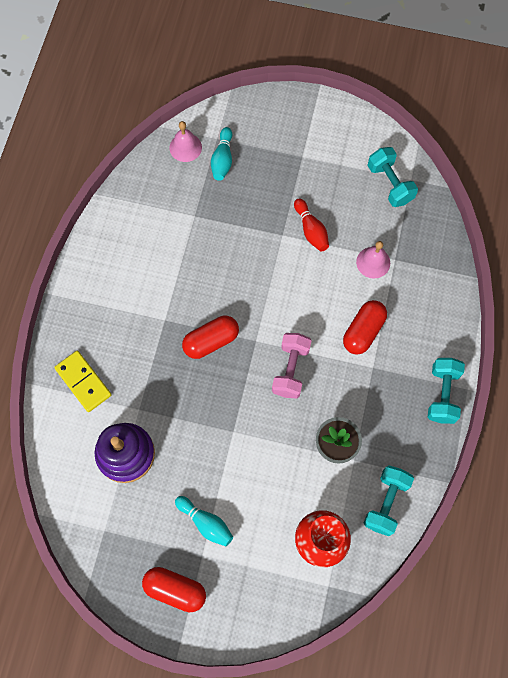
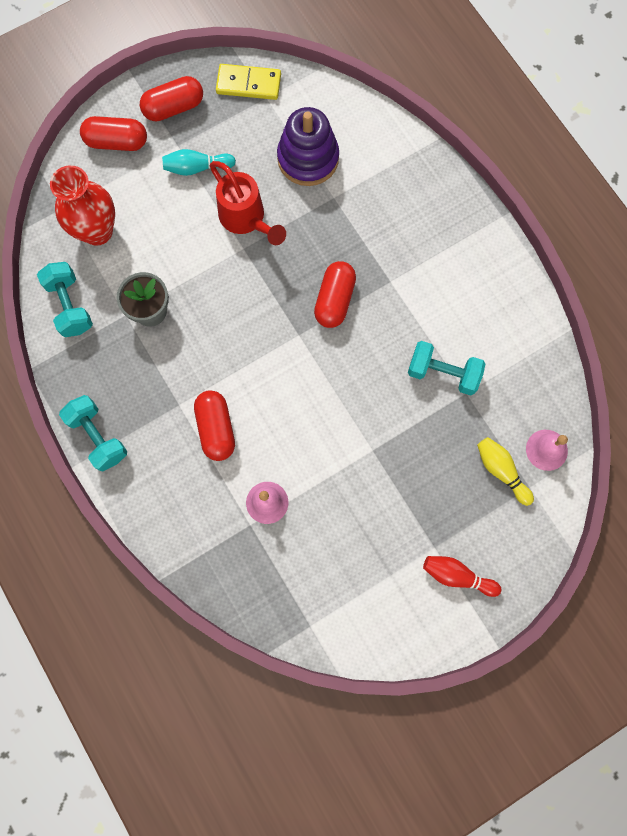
camera: 135 degrees right, 5 degrees up
(83, 382) = (398, 177): yellow domino -> yellow domino (248, 84)
(211, 450) = (246, 219): none -> red watering can
(222, 159) = (501, 471): turquoise bowling pin -> yellow bowling pin
(242, 602) = (117, 142): none -> red capsule
(291, 370) = (246, 338): pink dumbbell -> none
(311, 230) = (352, 479): red bowling pin -> red bowling pin (457, 576)
(390, 184) = (326, 600): turquoise dumbbell -> turquoise dumbbell (443, 373)

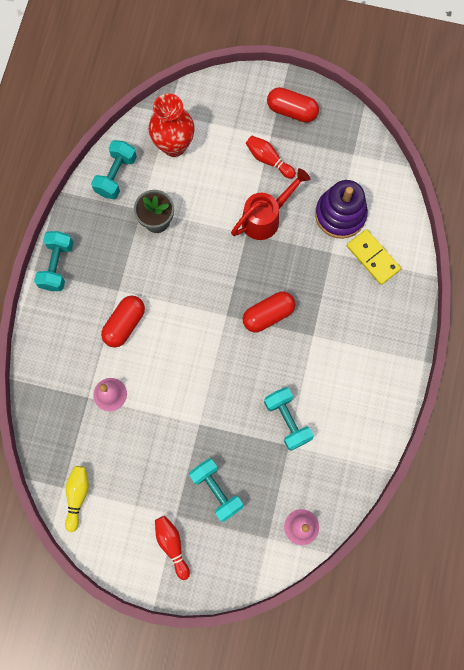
camera: 45 degrees right, 0 degrees up
(117, 142) = (238, 102): red capsule -> none
(197, 168) = (268, 160): turquoise bowling pin -> red bowling pin
(246, 219) = (266, 217): red watering can -> red watering can turned 135 degrees counterclockwise
(248, 84) = (351, 136): yellow domino -> yellow domino (373, 258)
(445, 491) = (216, 490): none -> turquoise dumbbell
(501, 471) = (261, 511): yellow bowling pin -> yellow bowling pin (77, 496)

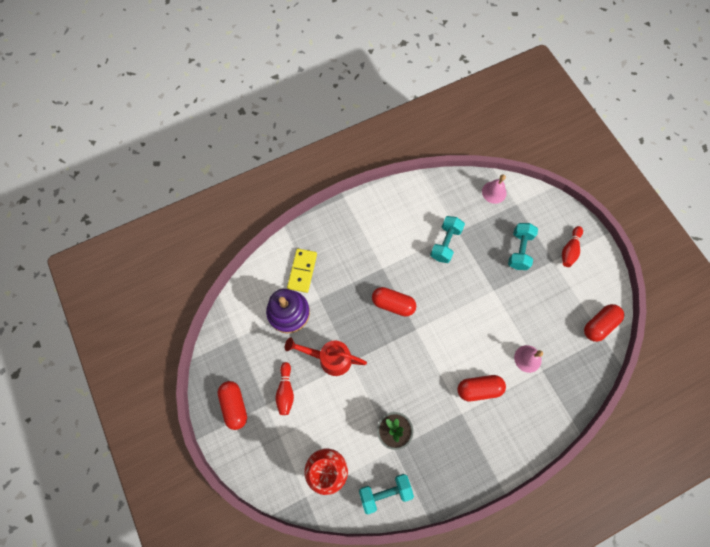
camera: 130 degrees left, 5 degrees down
(57, 265) = (483, 473): turquoise dumbbell -> none
(77, 496) = (599, 325): yellow bowling pin -> red capsule

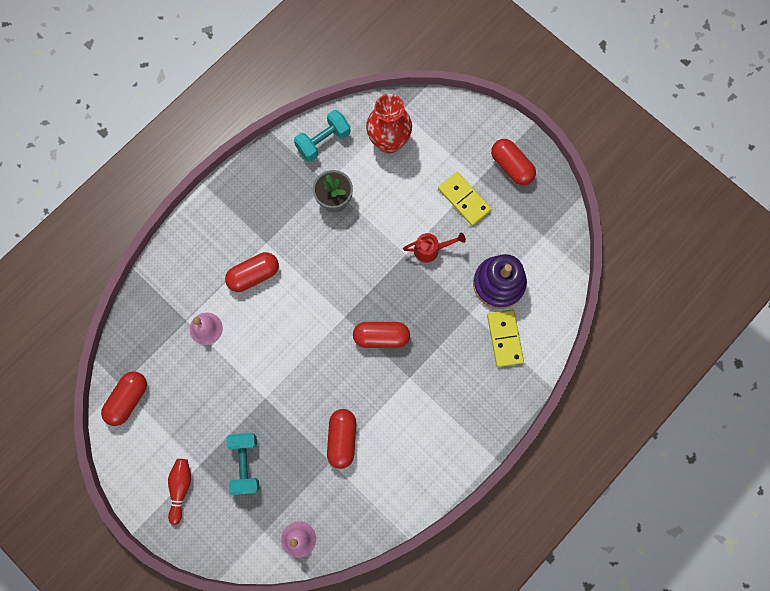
camera: 160 degrees right, 5 degrees up
(285, 391) = (464, 199): red bowling pin -> yellow domino
(329, 358) = (431, 250): red watering can -> red watering can, size x0.65
(445, 243) = (342, 439): turquoise dumbbell -> red capsule

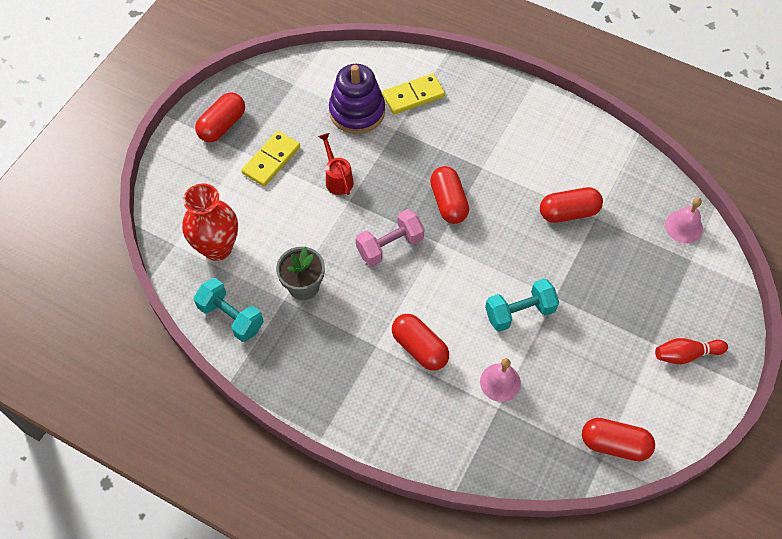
camera: 105 degrees left, 15 degrees down
(245, 464) = (632, 297): turquoise dumbbell -> turquoise dumbbell (519, 312)
(352, 276) = (390, 246): none -> pink dumbbell

